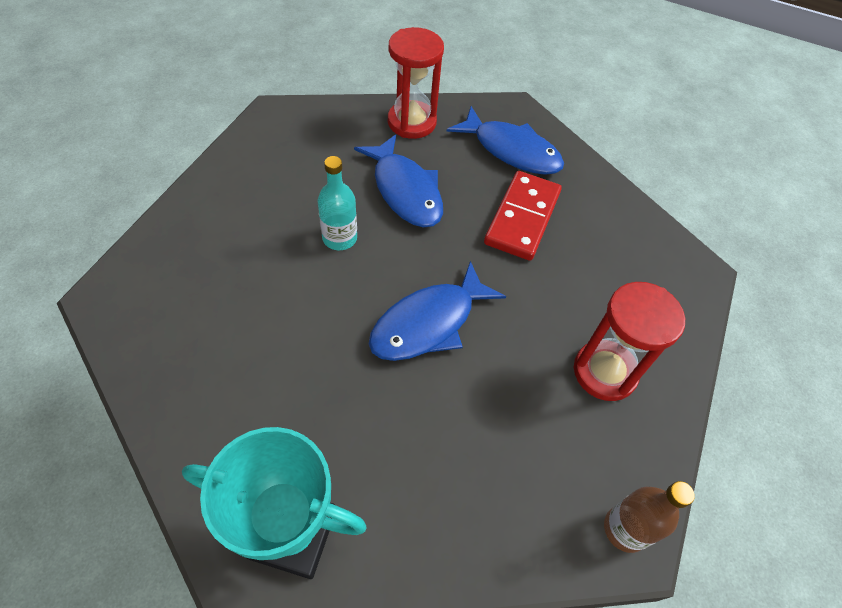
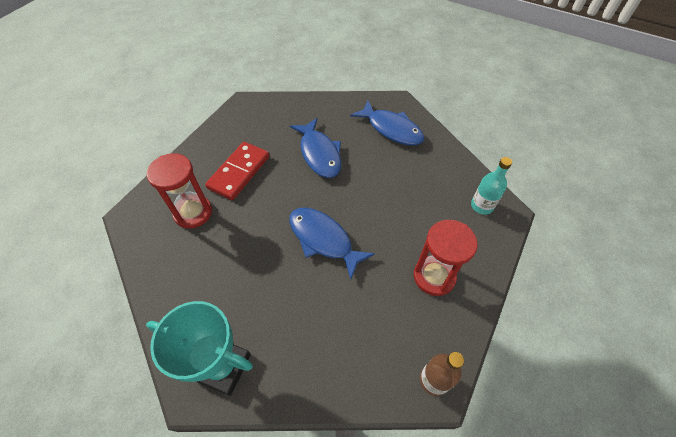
camera: 10 degrees right, 0 degrees up
(339, 238) = (274, 183): turquoise bottle -> turquoise bottle (482, 206)
(411, 122) = (329, 110): red hourglass -> red hourglass (193, 213)
(428, 323) = (323, 239): blue fish -> blue fish turned 75 degrees clockwise
(522, 218) = (393, 173): red domino -> red domino (239, 172)

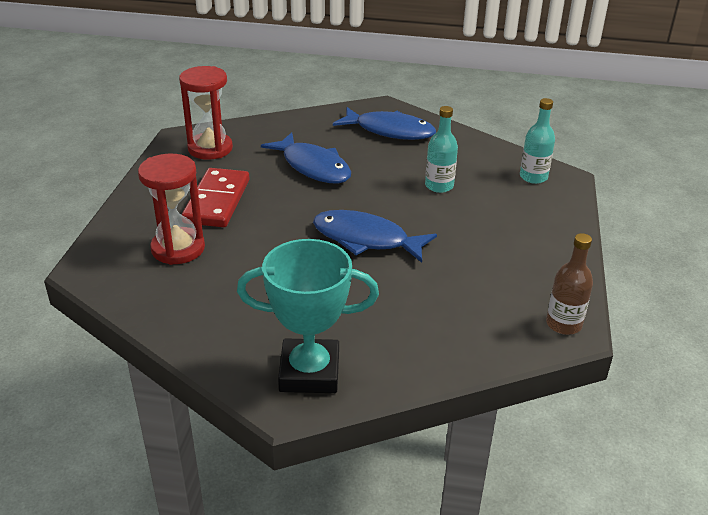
camera: 20 degrees left, 20 degrees down
(403, 197) = (439, 186): none -> turquoise bottle
(434, 276) = (514, 244): red hourglass -> red hourglass (210, 149)

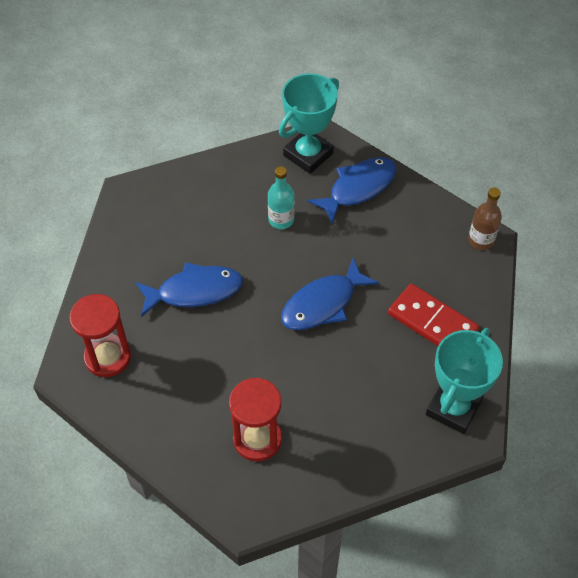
camera: 60 degrees left, 20 degrees up
(217, 201) = (202, 385): red domino -> red domino (432, 322)
(390, 131) = (174, 208): blue fish -> blue fish (358, 188)
(533, 177) = (308, 154): turquoise bottle -> turquoise trophy

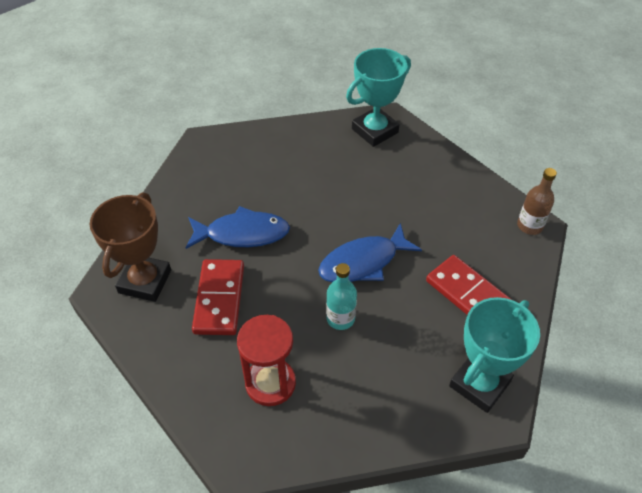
camera: 10 degrees right, 5 degrees down
(107, 357) = (145, 281): red hourglass -> brown trophy
(188, 363) = (219, 299): none -> red domino
(281, 220) = (338, 182): turquoise bottle -> turquoise bottle (340, 318)
(358, 188) = (416, 164): blue fish -> none

